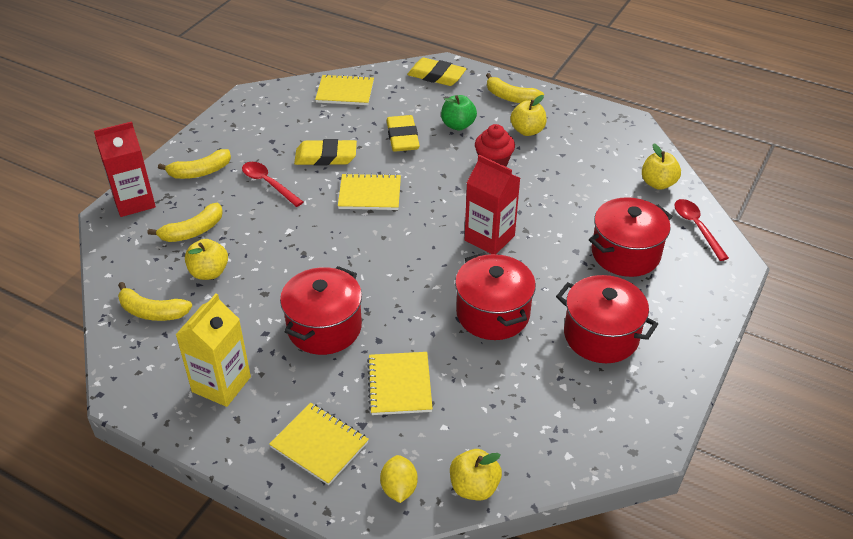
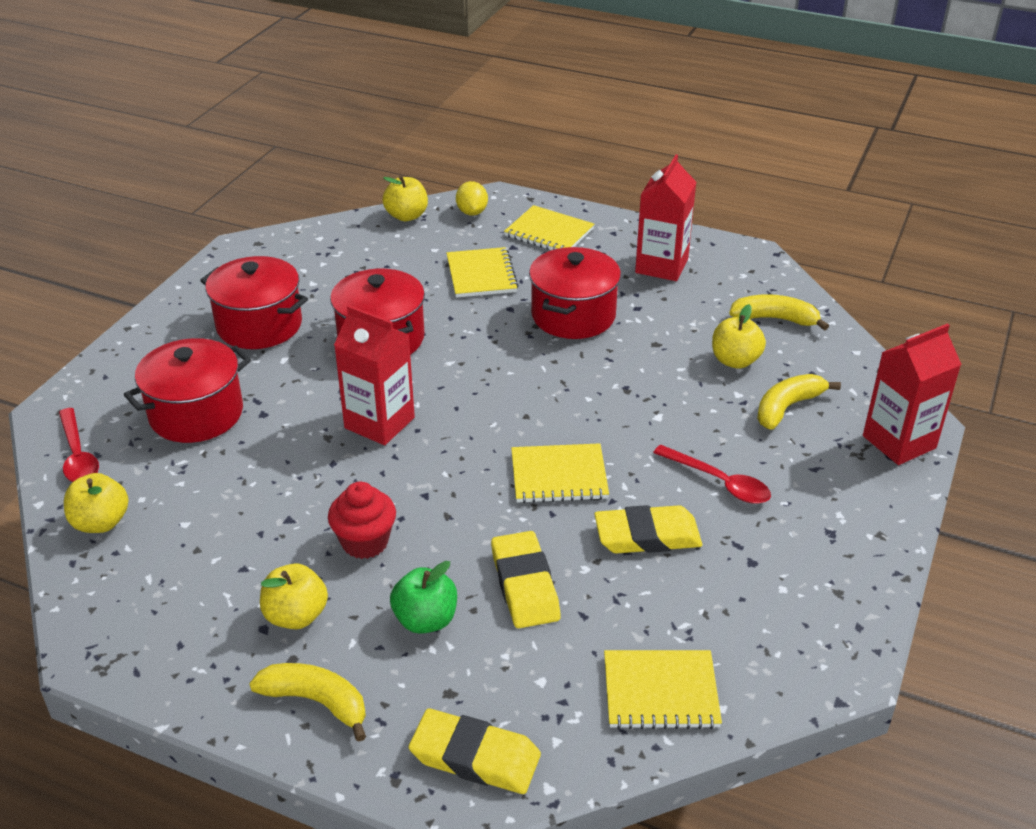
camera: 175 degrees right, 5 degrees down
(200, 172) = (835, 495): yellow banana -> none
(221, 384) = (661, 266): yellow carton -> red carton

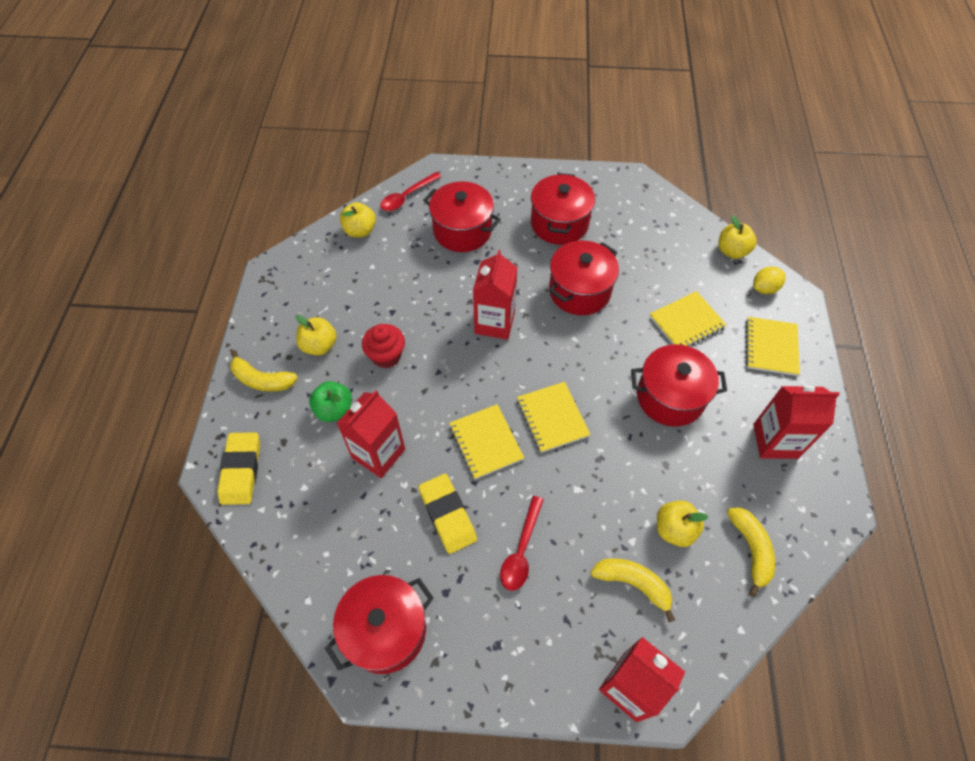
camera: 70 degrees right, 20 degrees up
(316, 702) = (262, 380): yellow banana -> yellow banana turned 105 degrees clockwise
(525, 585) = (378, 453): yellow eraser -> red carton
(660, 691) = (312, 559): yellow notebook -> yellow notebook (552, 418)
(786, 631) = (385, 630): none -> red pot

